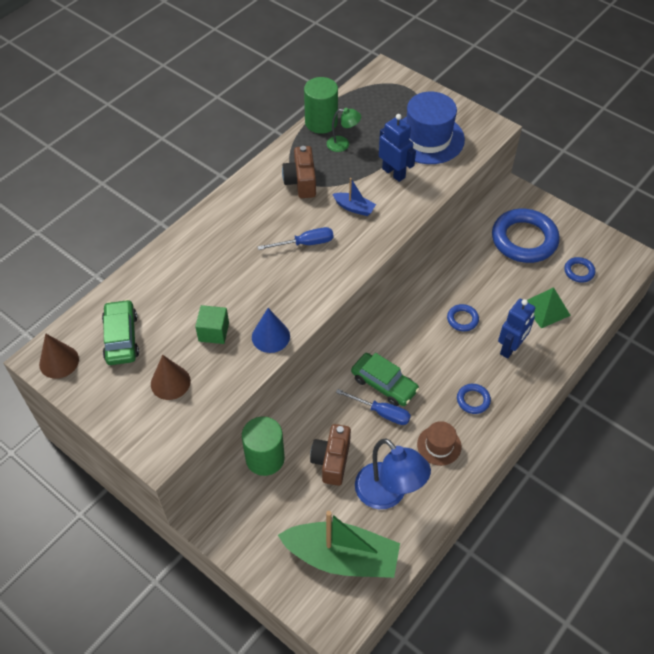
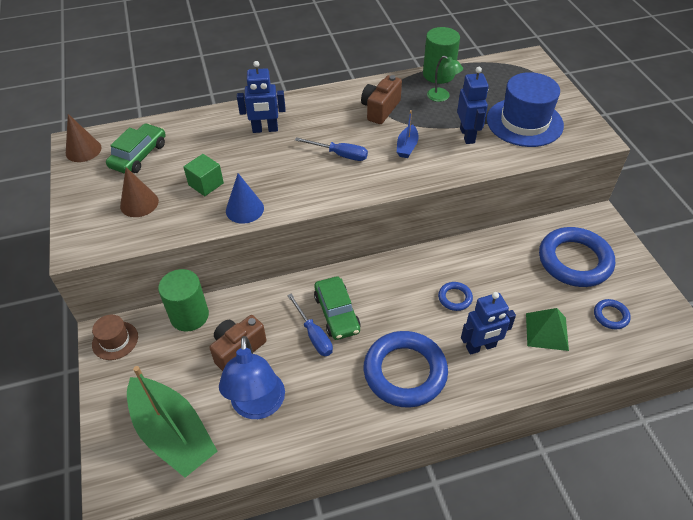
camera: 35 degrees right, 5 degrees down
(216, 252) = (265, 129): none -> blue robot
(354, 208) = (407, 147): blue boat -> blue boat turned 45 degrees clockwise
(439, 445) = (339, 392): brown hat -> brown hat (115, 340)
(473, 400) = (405, 372): blue ring -> blue ring, size x2.24

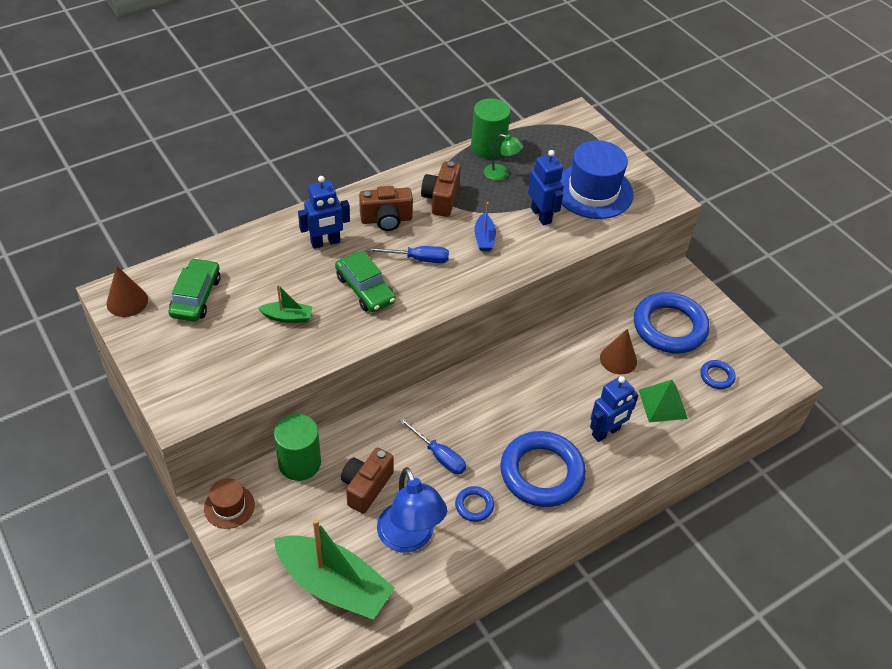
camera: 20 degrees left, 0 degrees up
(139, 203) = (223, 352): brown cone -> brown cone (618, 359)
(206, 184) = (287, 317): green cube -> green boat
(244, 209) = (342, 337): blue cone -> none
(325, 119) = (386, 220): none -> brown camera
(337, 313) = (454, 428): green car -> green car (365, 289)
(455, 298) = (566, 388): blue ring -> blue ring (474, 505)

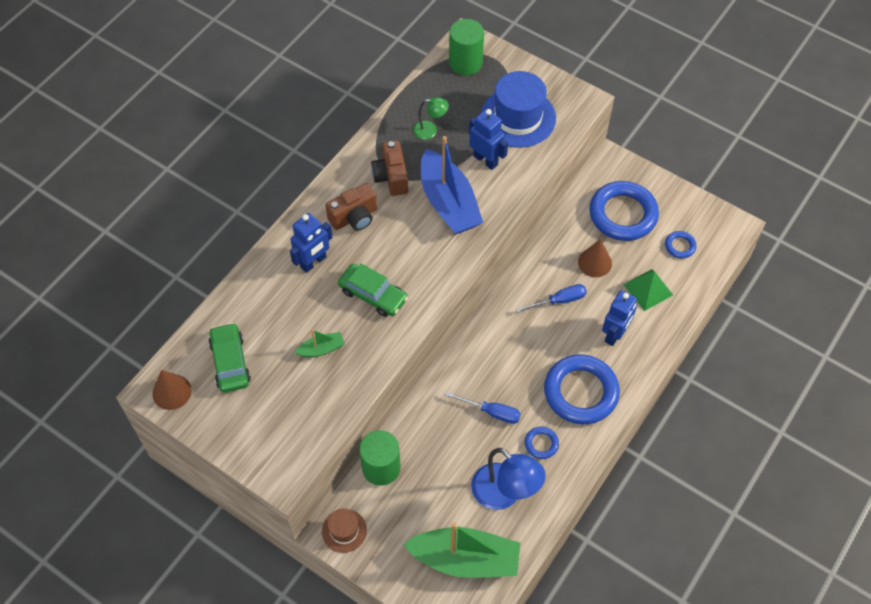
camera: 20 degrees left, 10 degrees up
(366, 487) = (447, 465): brown camera -> none
(418, 259) = (402, 246): blue screwdriver -> blue screwdriver (559, 301)
(484, 238) = (448, 203): blue boat -> blue boat, size x2.24
(488, 147) = (405, 106): green cylinder -> green cylinder (465, 63)

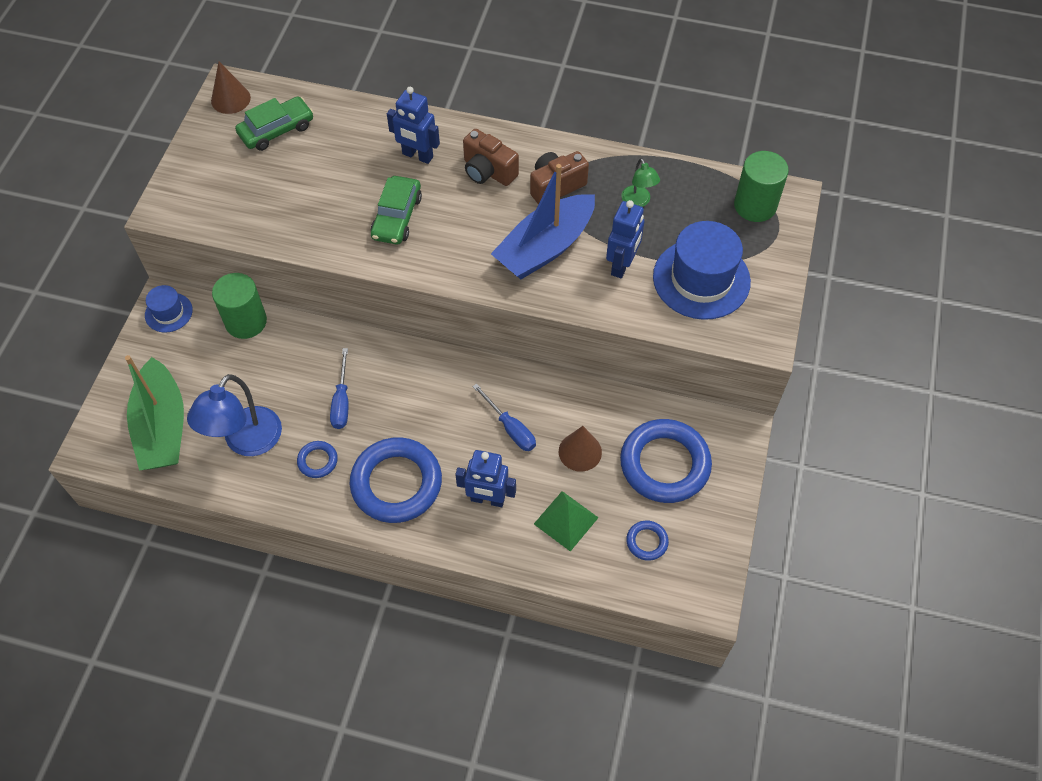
camera: 70 degrees right, 0 degrees up
(321, 349) = (315, 195): green boat -> none
(344, 530) = (168, 312): brown hat -> blue hat

